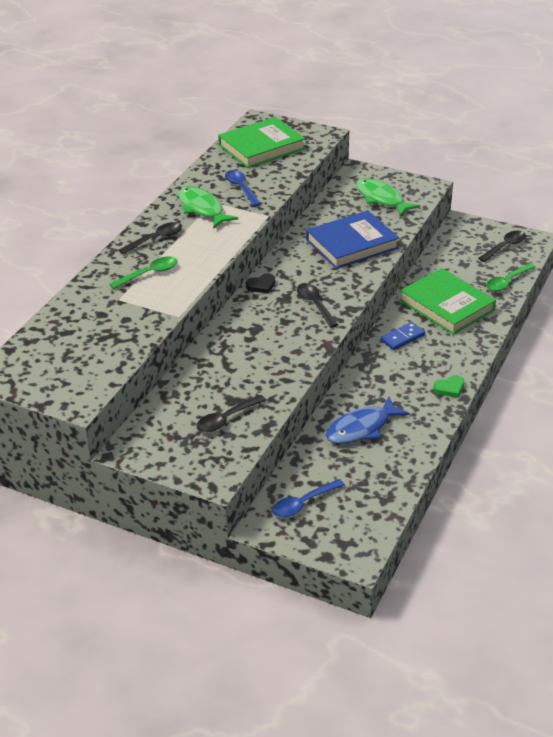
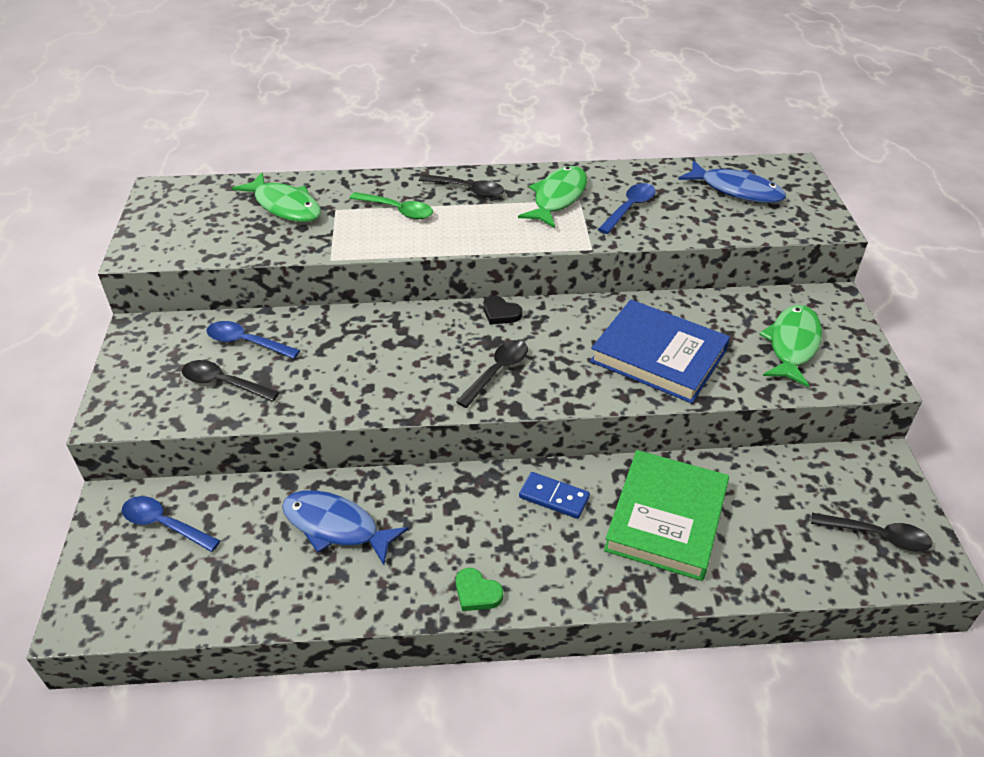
camera: 60 degrees right, 5 degrees up
(90, 320) = (285, 206): none -> green fish
(191, 399) = (246, 342): none -> blue spoon
(261, 147) = (736, 190): green book -> blue fish
(507, 282) = (788, 571): green spoon -> none

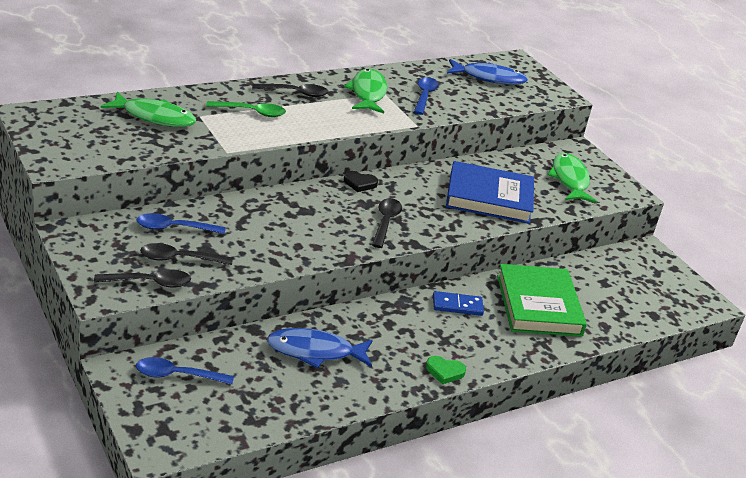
camera: 30 degrees left, 10 degrees down
(877, 536) = (668, 292): black spoon -> black spoon (150, 283)

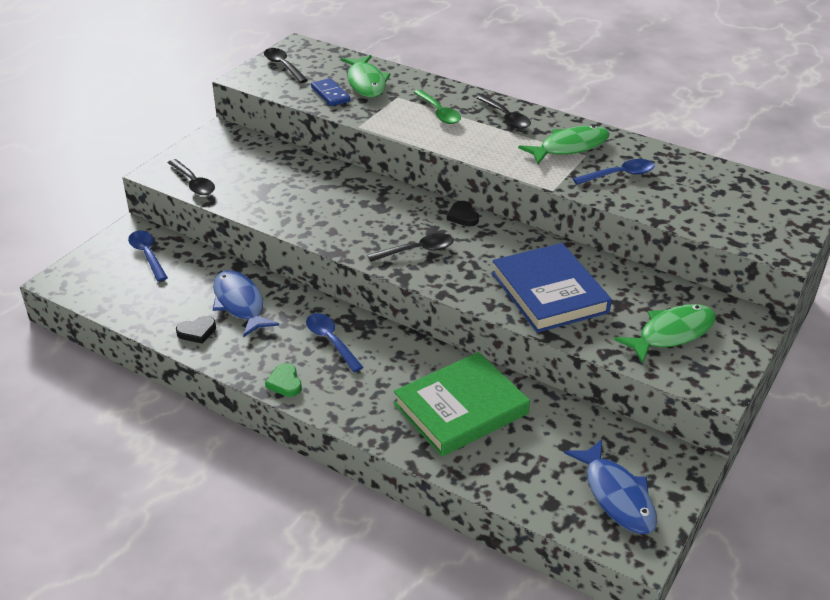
camera: 65 degrees right, 5 degrees up
(174, 228) = (275, 165): blue spoon -> blue spoon (331, 341)
(179, 259) = (238, 182): black spoon -> black spoon (283, 66)
(333, 391) = (197, 332): none -> black heart
(457, 306) = (395, 357): blue domino -> blue domino (330, 94)
(489, 78) = (732, 196): blue fish -> blue fish (616, 496)

